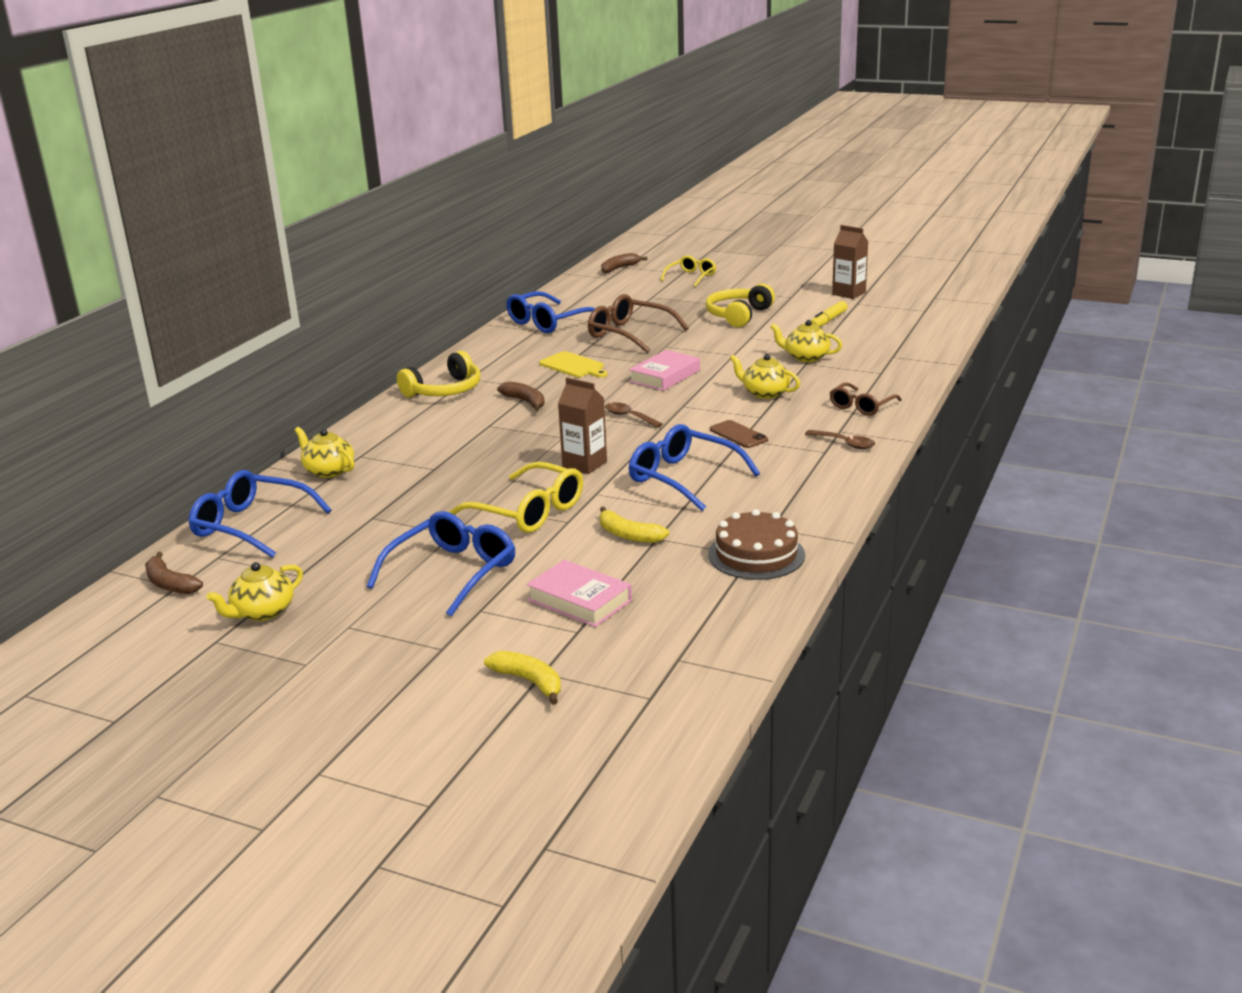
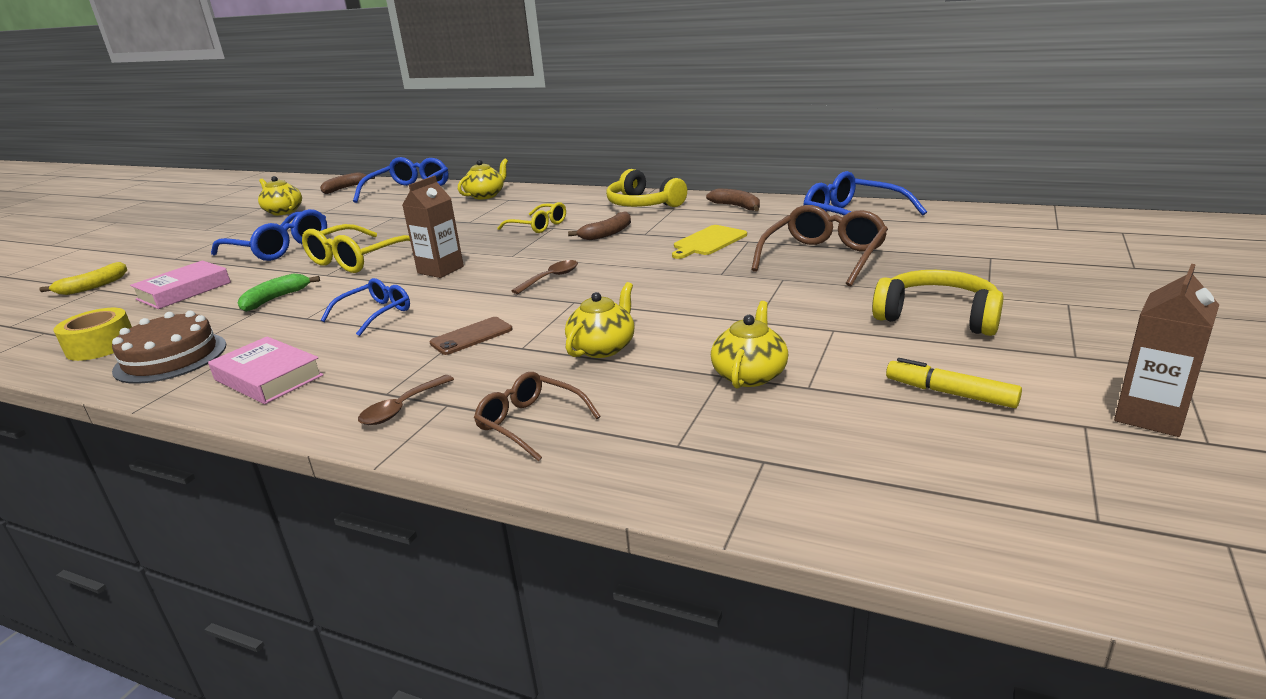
camera: 90 degrees right, 0 degrees up
(619, 268) = (1111, 230): brown banana -> brown banana (737, 207)
(628, 535) = (275, 299): yellow banana -> green banana
(664, 376) = (673, 286): pink book -> pink book (268, 377)
(683, 478) = (375, 314): blue glasses -> blue glasses, size x0.62
(691, 277) = (1116, 274): yellow glasses -> yellow glasses (538, 226)
(722, 604) = (101, 346): none -> yellow tape

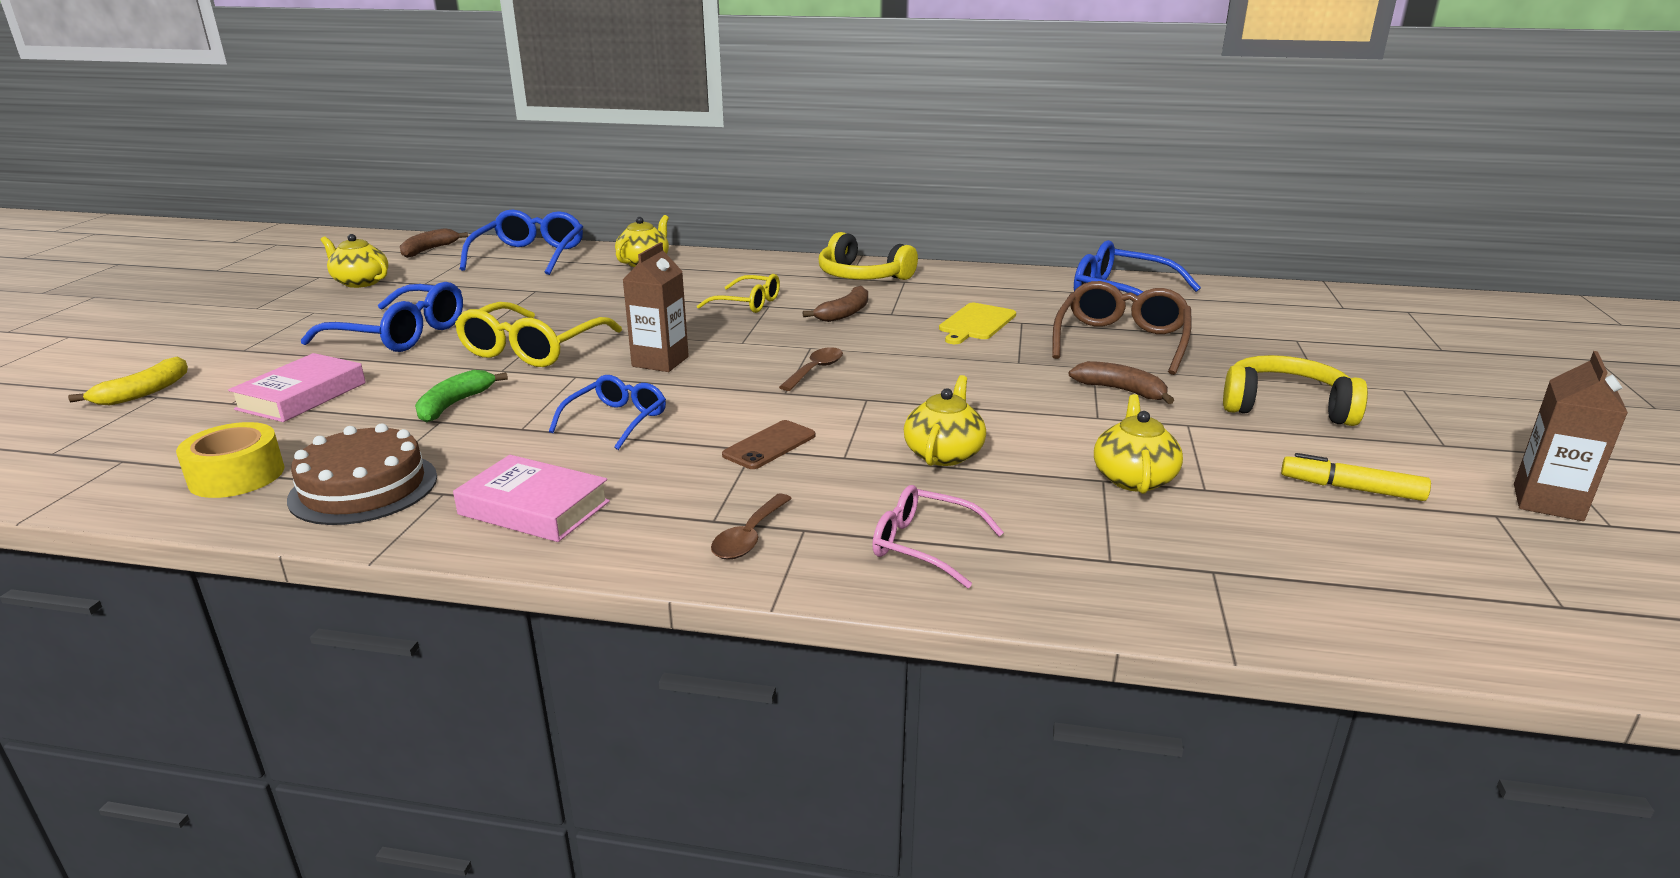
camera: 15 degrees left, 0 degrees up
(530, 423) = (923, 545): brown glasses -> pink glasses
(737, 207) = (979, 280): brown banana -> brown banana (1121, 391)

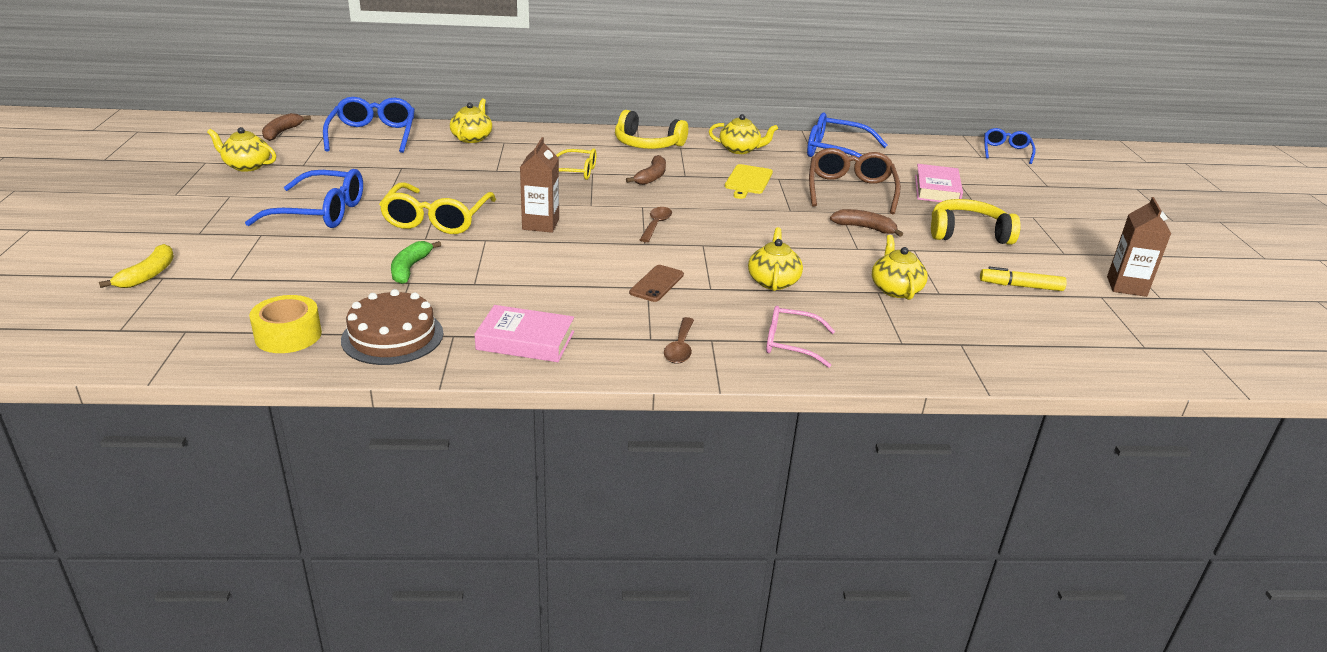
camera: 15 degrees left, 5 degrees up
(301, 396) = (283, 269): pink book -> pink book (936, 189)
(616, 420) = (539, 273): blue glasses -> blue glasses (1006, 151)
(985, 287) = (740, 150): none -> yellow teapot

